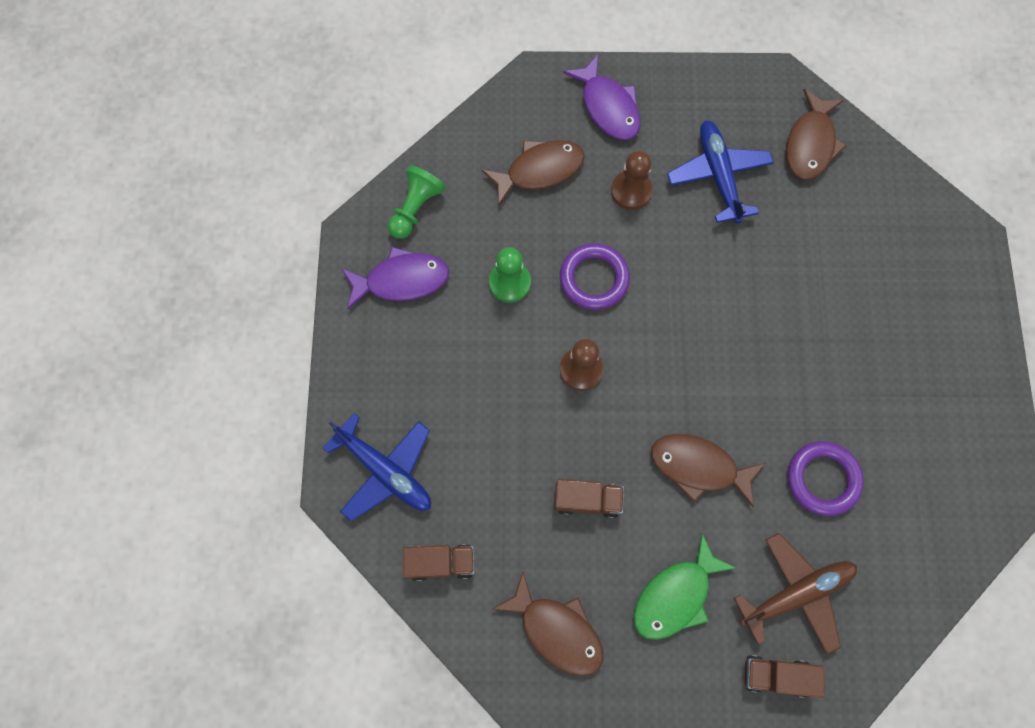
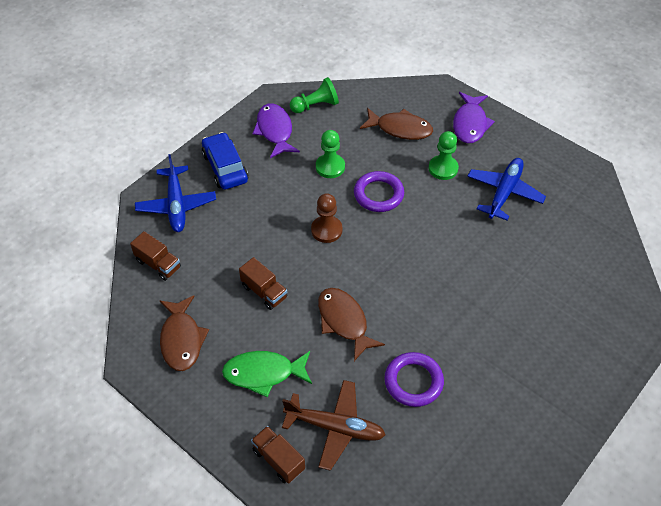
camera: 40 degrees right, 20 degrees down
(392, 376) = (225, 167): none -> blue car
(401, 280) = (275, 131): purple fish -> purple fish turned 135 degrees counterclockwise
(631, 191) = (443, 168): brown pawn -> green pawn
(810, 144) = (580, 212): brown fish -> none

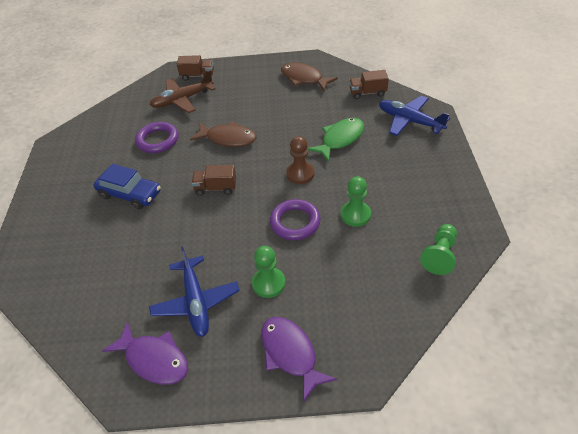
camera: 140 degrees right, 5 degrees down
(225, 167) = (421, 160): blue car -> blue car (130, 194)
(263, 373) = (244, 94): green fish -> green fish (340, 139)
(264, 292) = (292, 120): brown truck -> brown truck (216, 188)
(275, 131) = (433, 209): purple fish -> purple fish (154, 359)
(400, 129) = (345, 292): brown fish -> none

